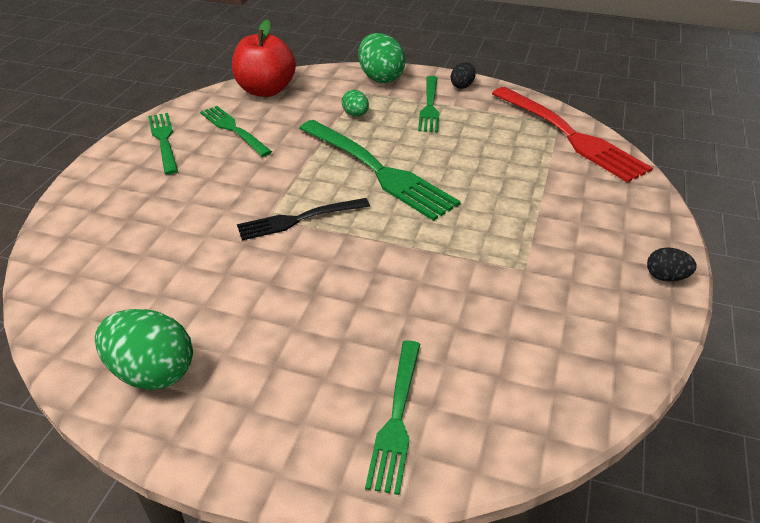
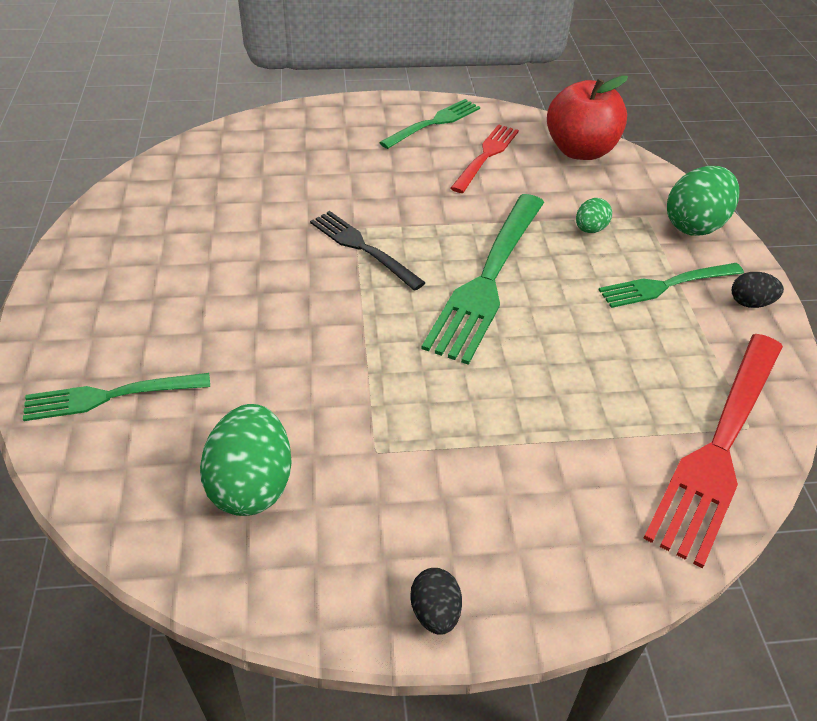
camera: 65 degrees right, 5 degrees up
(152, 372) = (124, 233): green egg -> green egg (252, 484)
(233, 129) = (486, 156): green fork -> red fork

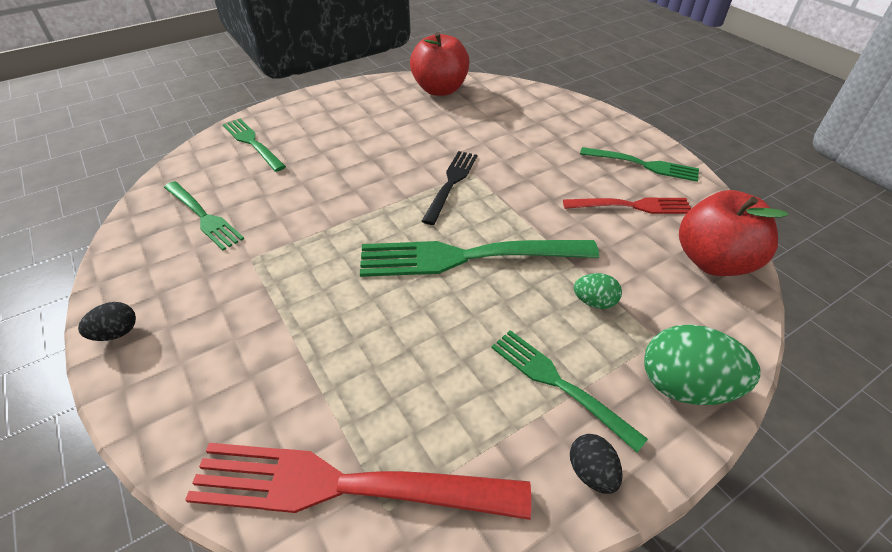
camera: 65 degrees right, 0 degrees up
(161, 188) = (440, 90): none -> red apple
(252, 484) = (203, 216): green egg -> green fork

